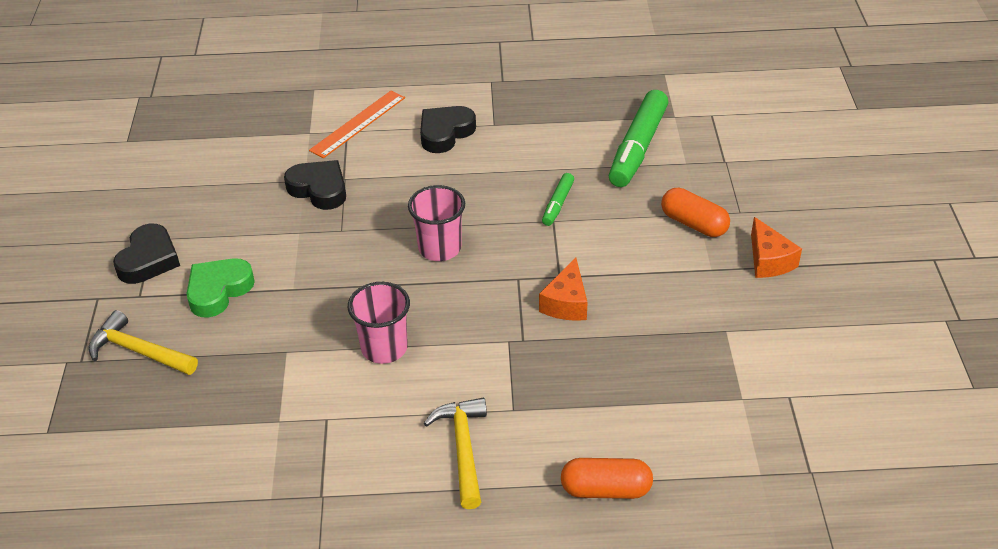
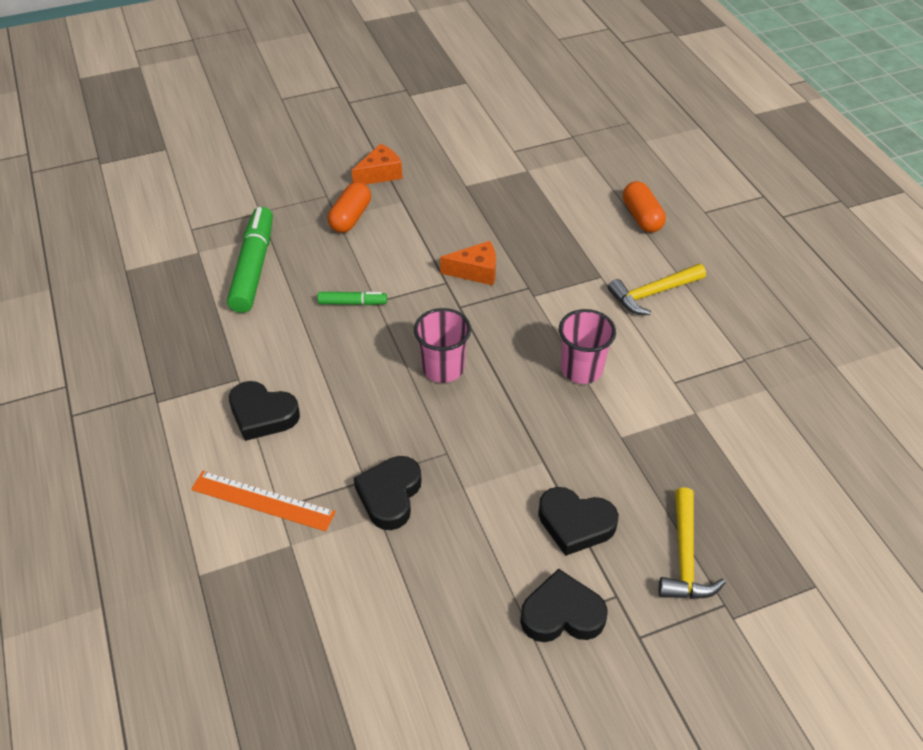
camera: 110 degrees left, 5 degrees up
(218, 291) = (575, 524): green heart -> black heart
(637, 148) = (254, 267): green marker -> green marker turned 90 degrees counterclockwise

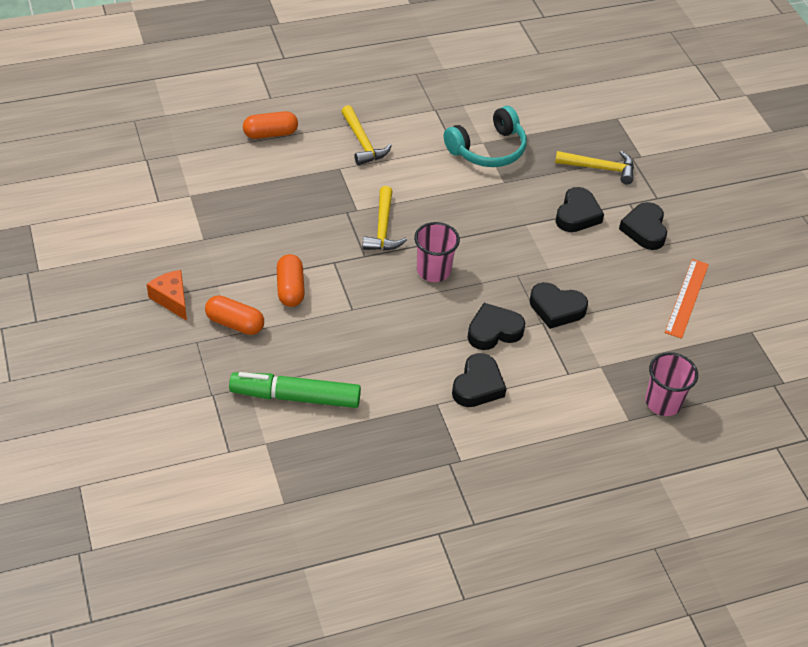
camera: 90 degrees left, 0 degrees up
(263, 500) = (562, 383): orange ruler -> orange ruler (686, 298)
(348, 429) = (494, 331): none -> black heart
(352, 303) = (352, 325): green marker -> none
(402, 252) = (290, 289): none -> orange capsule
(475, 271) = (323, 242): orange cheese -> none
(507, 319) = (383, 228): none -> yellow hammer
(581, 369) = (439, 193): pink cup -> pink cup (663, 402)
(682, 418) = (488, 149): none -> turquoise headphones

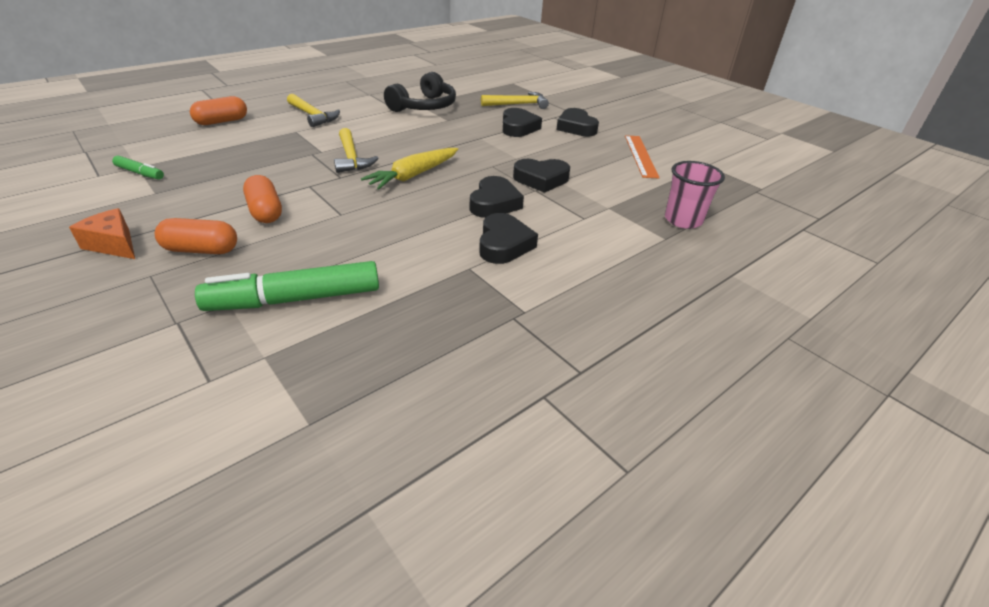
camera: 20 degrees left, 10 degrees down
(192, 206) = (140, 173): none -> green marker
(433, 271) = (413, 175): pink cup -> yellow carrot
(488, 149) = (424, 106): turquoise headphones -> black headphones
(494, 331) = (494, 203): black heart -> black heart turned 150 degrees clockwise

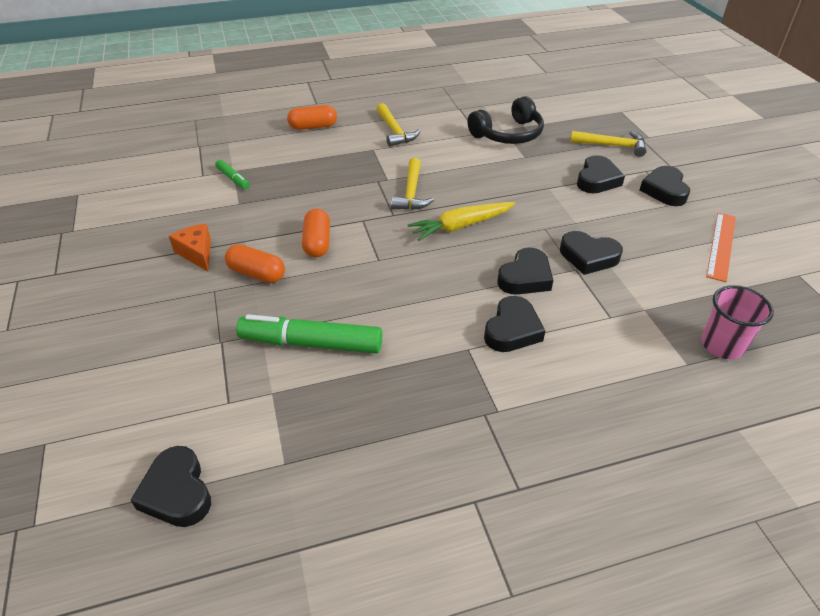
camera: 25 degrees right, 5 degrees up
(167, 501) = (177, 492): none -> black heart

